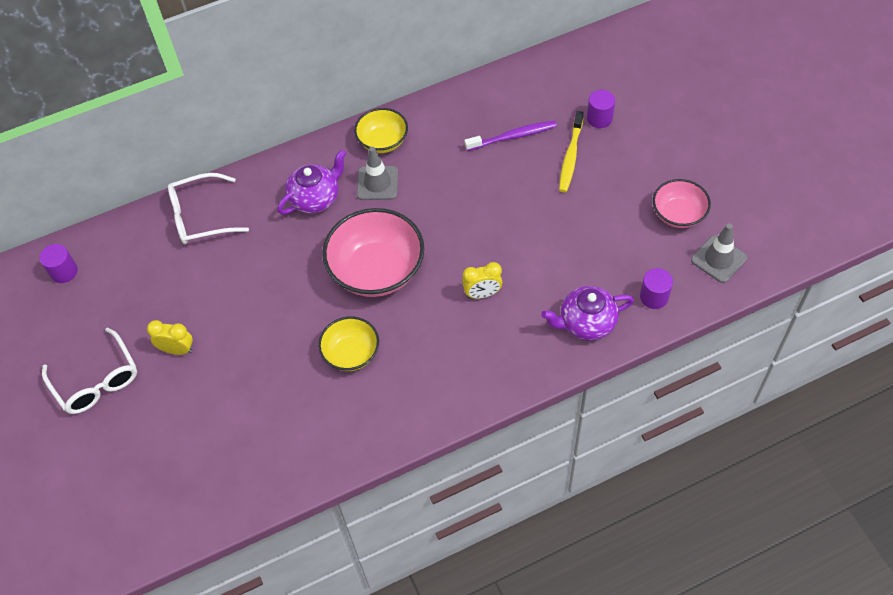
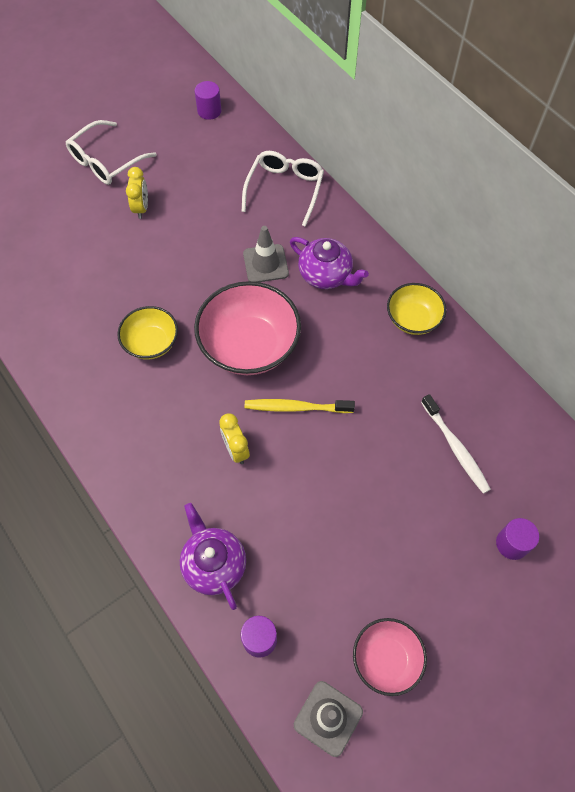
camera: 75 degrees right, 5 degrees up
(200, 217) = (285, 189): white glasses -> white glasses turned 45 degrees clockwise
(377, 183) = (357, 325): grey traffic cone -> grey traffic cone (265, 264)
(513, 136) = (455, 448): purple toothbrush -> white toothbrush
(570, 156) = (443, 517): yellow toothbrush -> yellow toothbrush (296, 407)

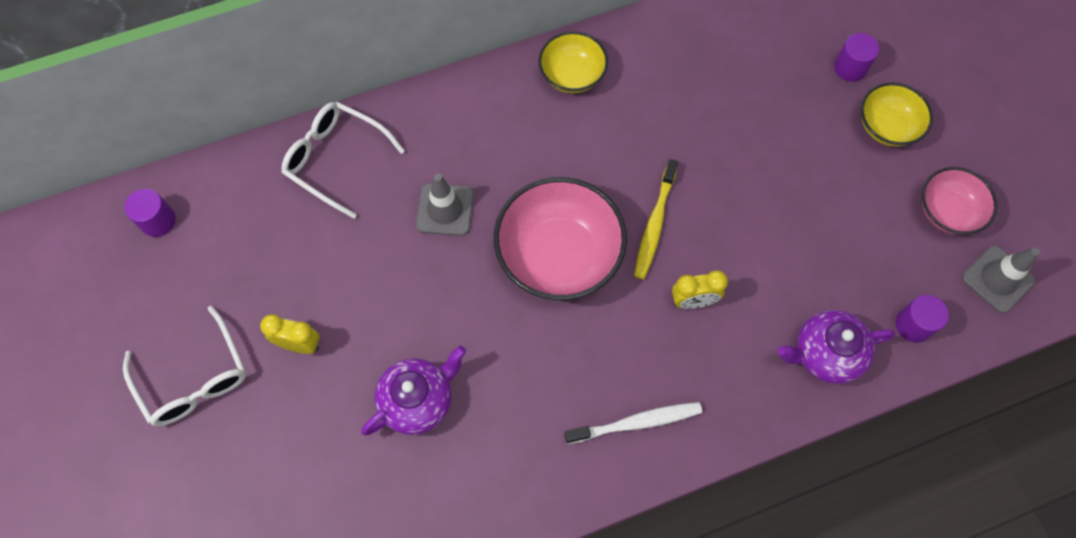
camera: 75 degrees left, 5 degrees up
(151, 343) = (522, 370): yellow bowl -> yellow bowl (887, 126)
(326, 275) = (484, 147): purple teapot -> purple teapot (418, 400)
(455, 448) = (738, 83): white toothbrush -> white toothbrush (636, 423)

